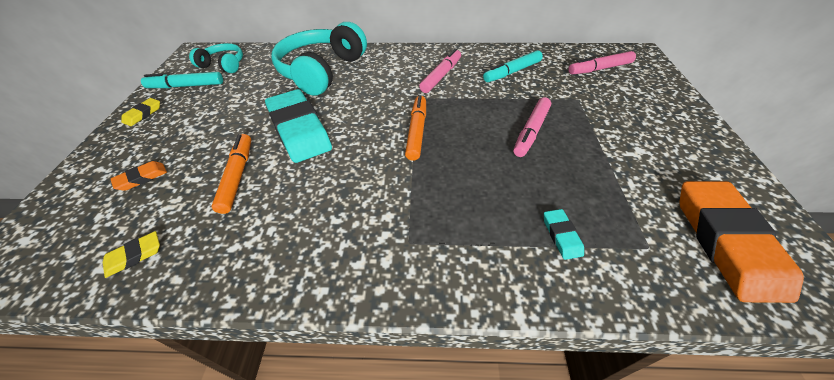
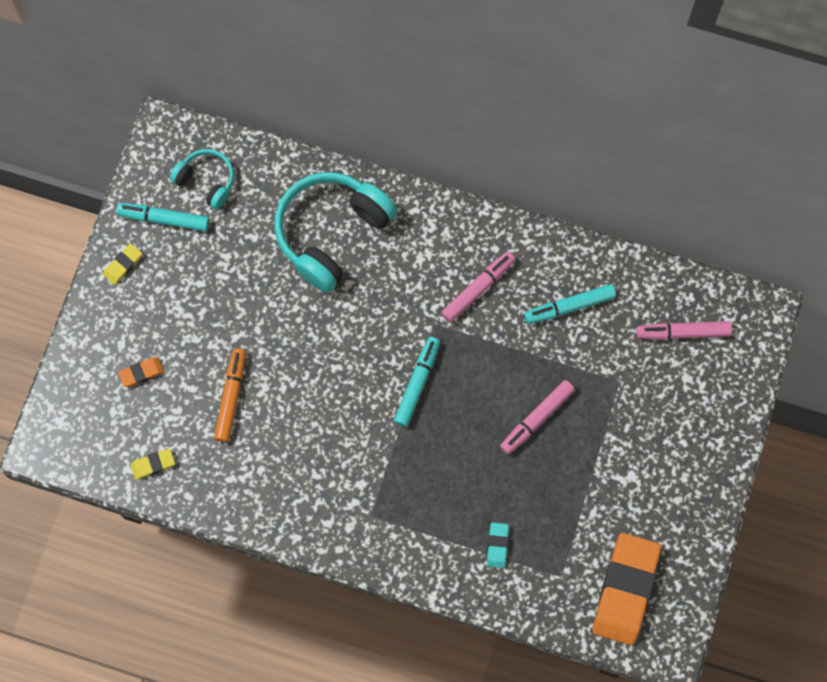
camera: 15 degrees right, 25 degrees up
(299, 130) = (294, 344): turquoise eraser -> none
(417, 131) = (417, 383): orange marker -> turquoise marker

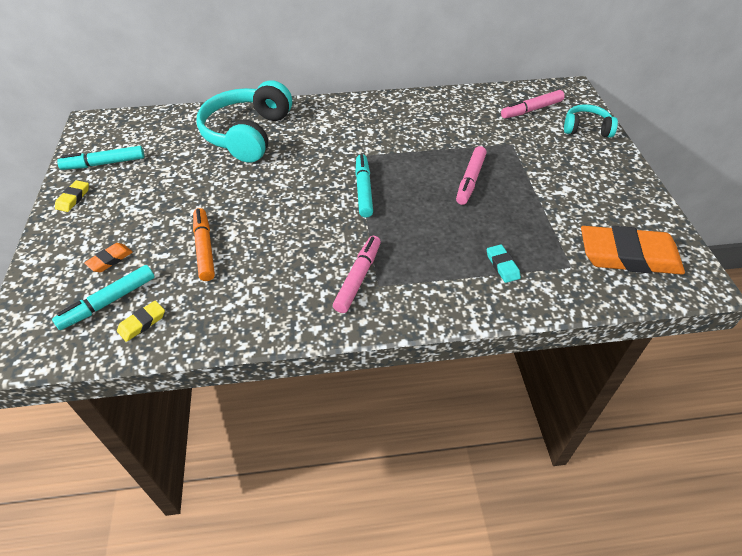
camera: 25 degrees left, 25 degrees down
(206, 181) = (134, 136): turquoise headphones -> turquoise headphones (586, 129)
(478, 289) = (375, 130): pink marker -> pink marker (358, 278)
(569, 306) = (446, 120): turquoise marker -> turquoise marker (108, 302)
(625, 590) = (628, 256): orange eraser -> orange eraser turned 75 degrees counterclockwise

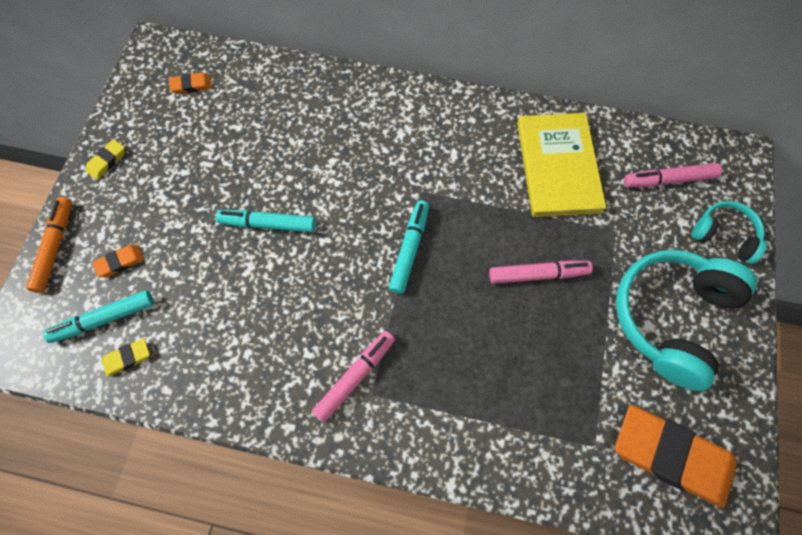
camera: 20 degrees right, 20 degrees up
(104, 163) = (150, 118): turquoise marker -> turquoise marker (268, 224)
(134, 137) = (191, 85): none -> orange eraser
(205, 248) = (215, 279): orange marker -> orange marker (55, 247)
(248, 134) = (313, 118): turquoise headphones -> turquoise headphones (670, 317)
(450, 120) = (557, 166): none -> yellow book
(470, 180) = (538, 274): pink marker -> pink marker turned 135 degrees counterclockwise
(502, 265) = (517, 416): turquoise eraser -> none

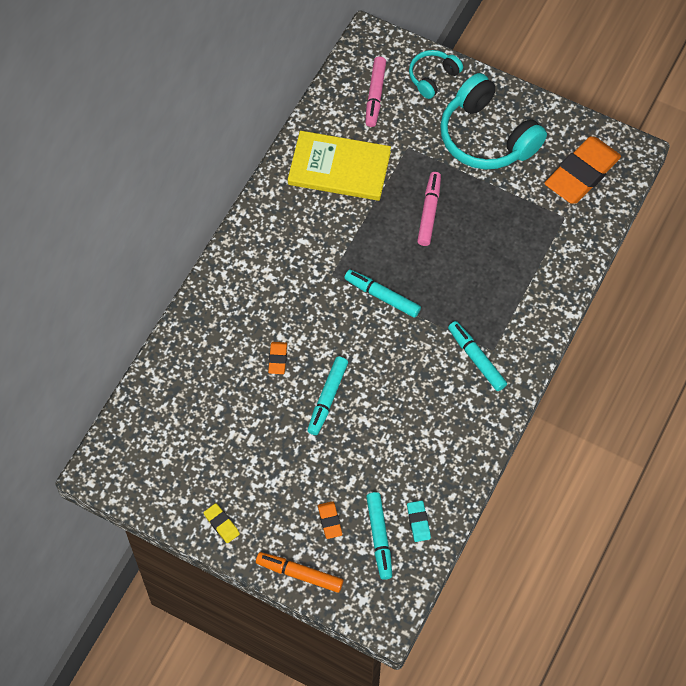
camera: 75 degrees left, 5 degrees down
(127, 358) = (418, 522): yellow eraser -> turquoise eraser
(191, 85) = (158, 441): orange eraser -> orange eraser (277, 359)
(355, 377) = (476, 359): pink marker -> turquoise marker

